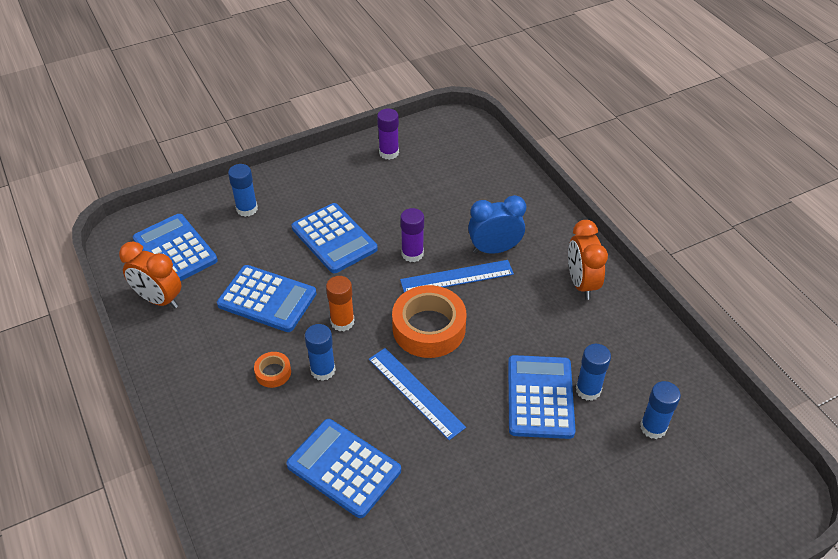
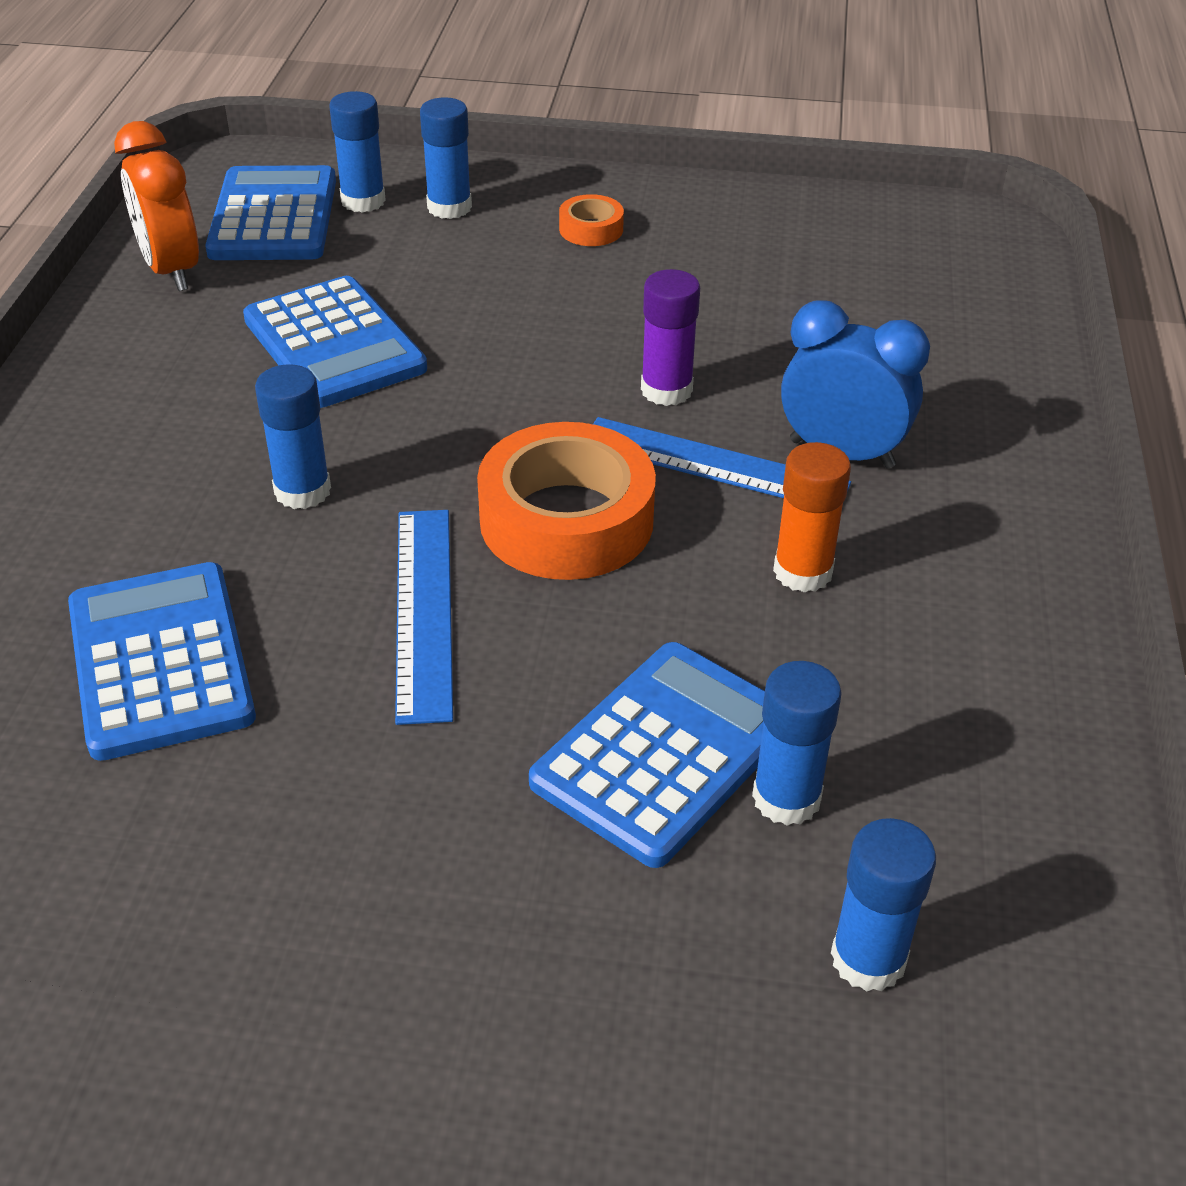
camera: 35 degrees right, 5 degrees down
(206, 223) = (363, 201): none -> blue glue stick
(273, 372) = (219, 453): orange tape -> orange tape (591, 229)
(334, 238) = (548, 307): blue calculator -> none
(342, 322) = (420, 435): orange glue stick -> orange glue stick (803, 572)
(389, 153) = (792, 223): purple glue stick -> none
(581, 283) = (976, 597): orange clock -> none

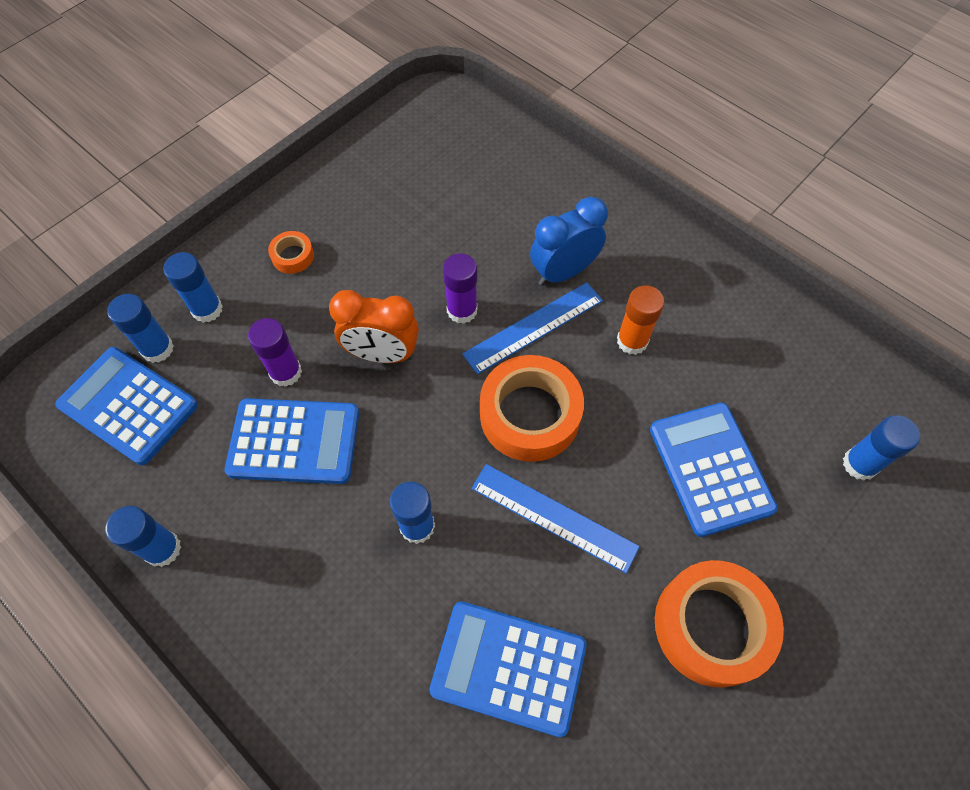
camera: 55 degrees left, 20 degrees up
(172, 271) = (137, 493): orange clock -> orange clock (382, 354)
(384, 863) = (711, 626): none -> orange tape
(422, 296) = (285, 372): none -> purple glue stick
(786, 798) = (762, 438): blue glue stick -> blue glue stick (163, 549)

